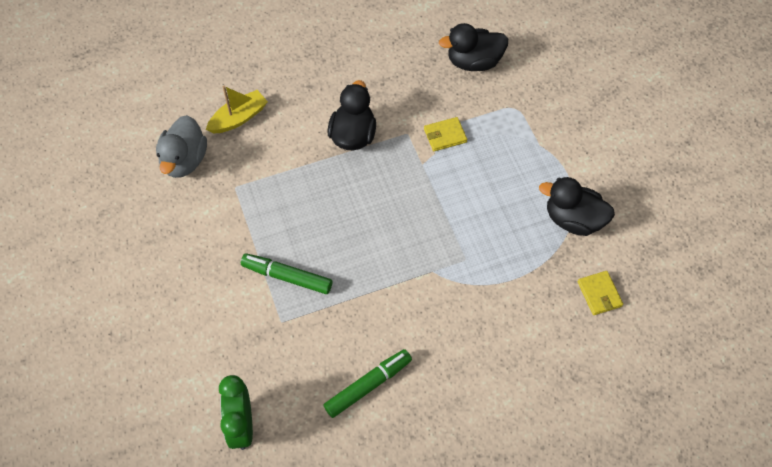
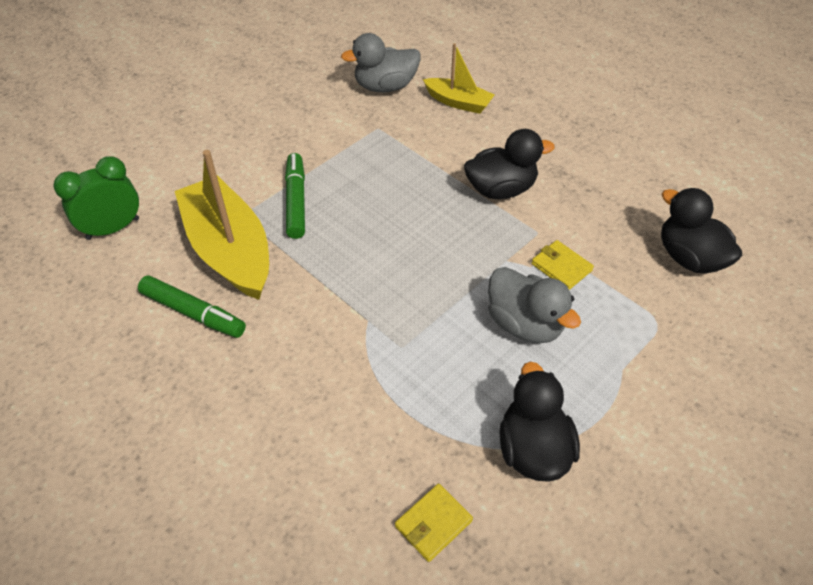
camera: 65 degrees right, 10 degrees down
(315, 341) = (229, 250): none -> yellow boat
(481, 180) = (524, 324): none -> grey duck

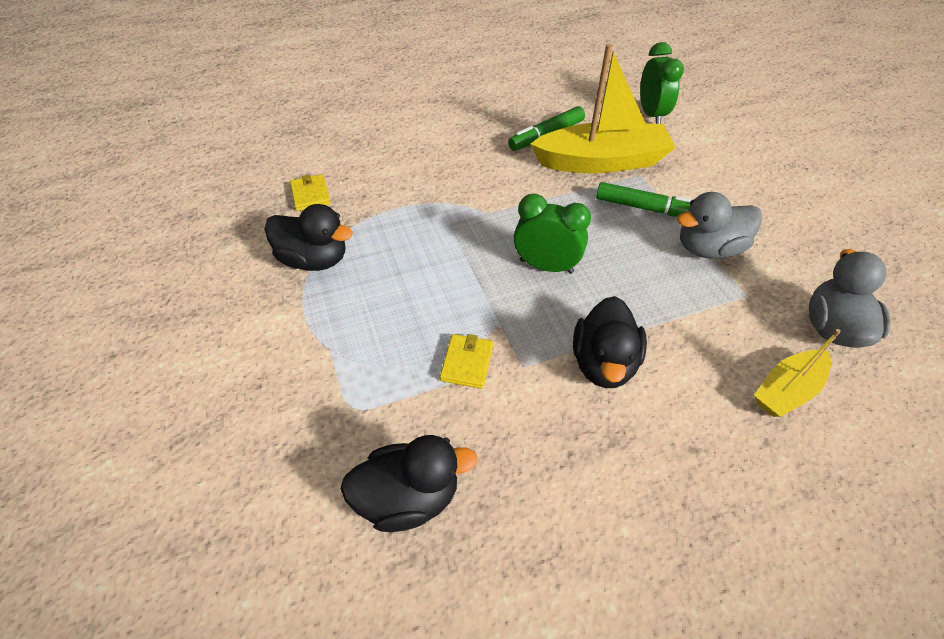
camera: 115 degrees right, 0 degrees up
(418, 250) = (546, 266): none -> green clock
(524, 324) = (421, 304): grey duck -> grey duck (708, 248)
(561, 267) = (467, 363): yellow wallet -> yellow wallet turned 60 degrees counterclockwise

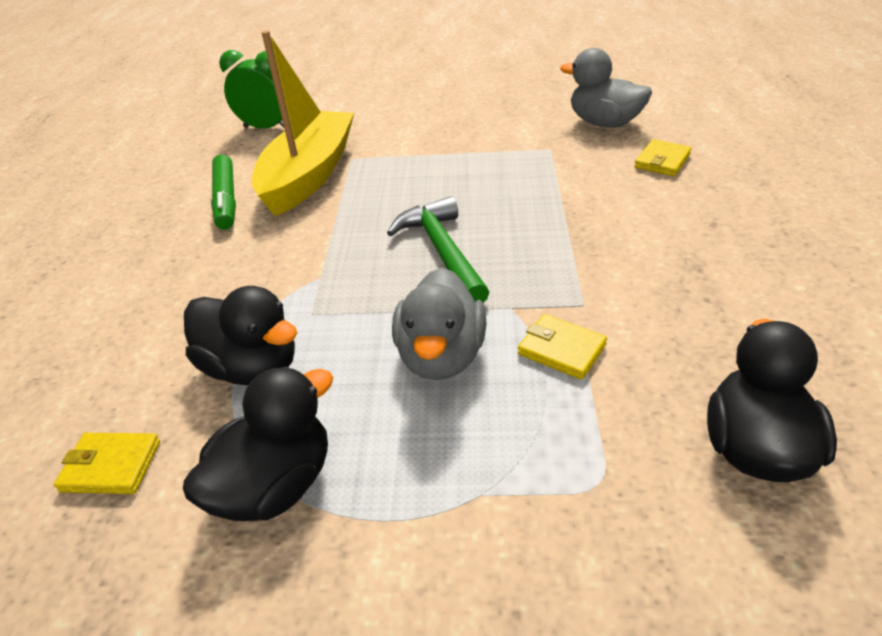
camera: 65 degrees left, 10 degrees down
(546, 266) = (442, 252): green clock -> green hammer
(603, 363) = (599, 248): black duck -> black duck (252, 367)
(646, 208) = (403, 168): green marker -> none
(708, 248) = (482, 150): grey duck -> grey duck (441, 356)
(786, 390) = (662, 161): yellow boat -> yellow wallet

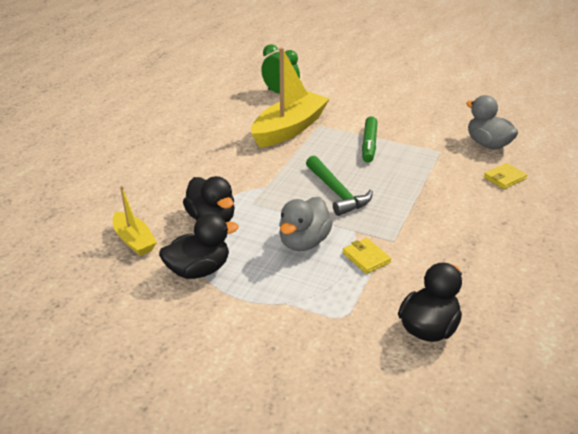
camera: 20 degrees right, 5 degrees down
(111, 466) = (134, 240): yellow wallet -> yellow boat
(226, 200) = (238, 131): green marker -> green marker (369, 144)
(442, 252) = (337, 192): green hammer -> green hammer turned 150 degrees clockwise

